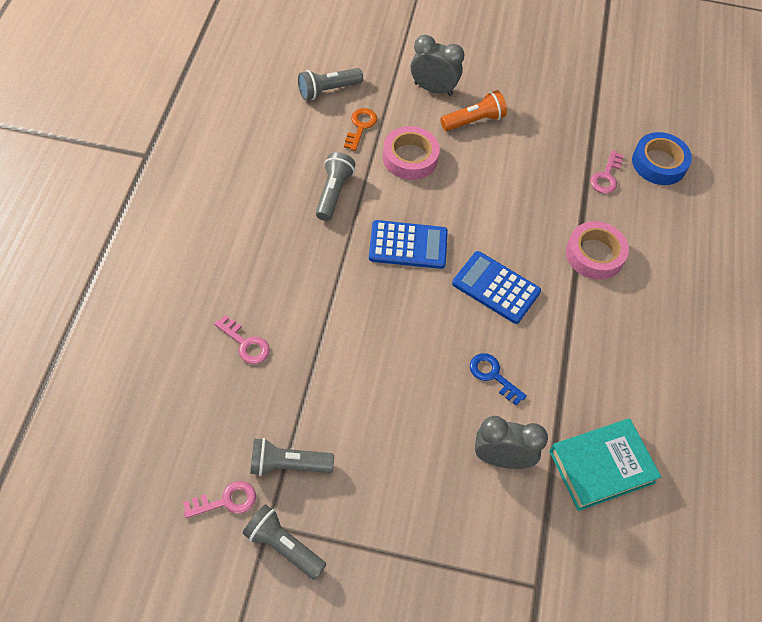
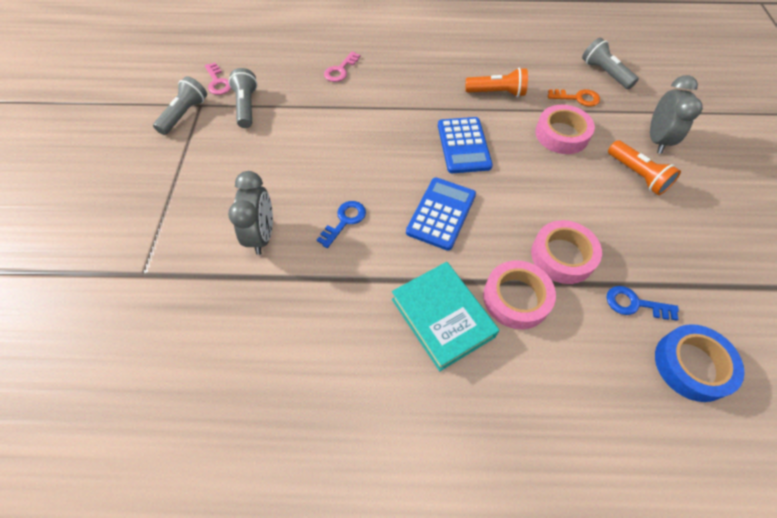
camera: 85 degrees right, 0 degrees up
(333, 193) = (496, 93): grey flashlight -> orange flashlight
(556, 207) = (562, 256): none -> pink tape
(601, 467) = (260, 320): turquoise book -> turquoise book (442, 317)
(606, 176) = (635, 304): pink key -> blue key

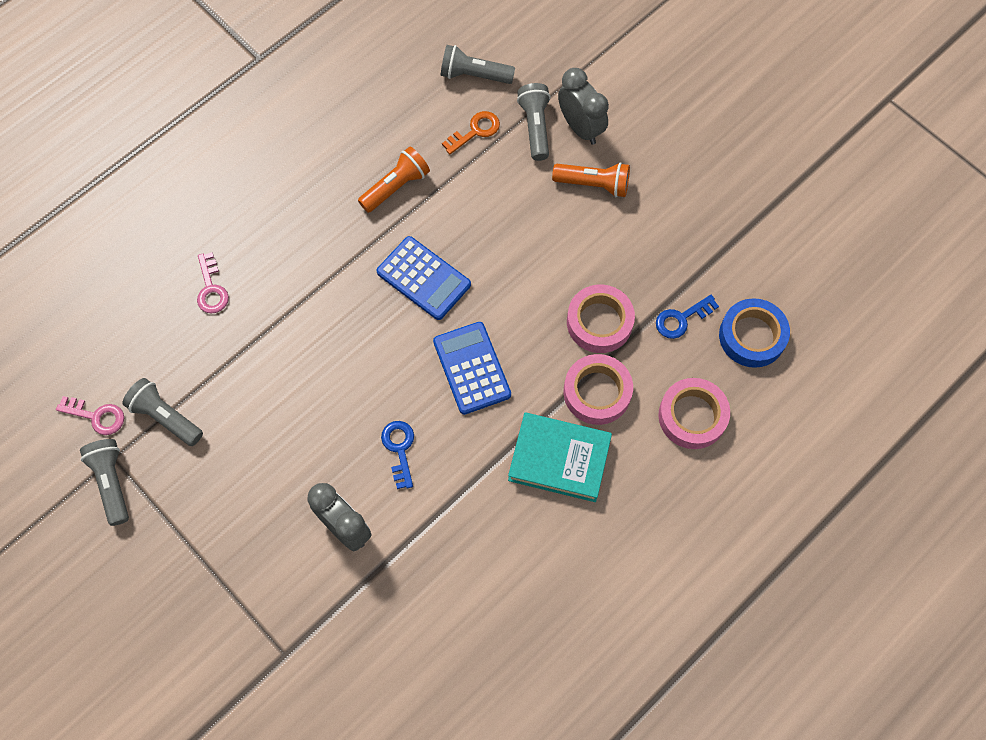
camera: 45 degrees left, 10 degrees up
(562, 134) = (497, 190): pink tape -> pink tape (692, 416)
(622, 120) = (535, 127): none -> grey flashlight

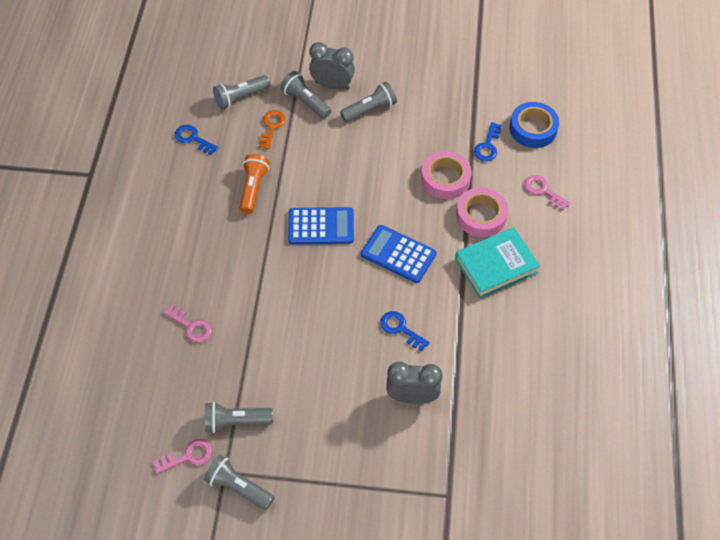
camera: 40 degrees left, 10 degrees down
(387, 89) = (193, 139): none -> blue key
(593, 184) = (370, 110): orange flashlight -> grey flashlight
(692, 416) = (543, 191): pink tape -> pink key

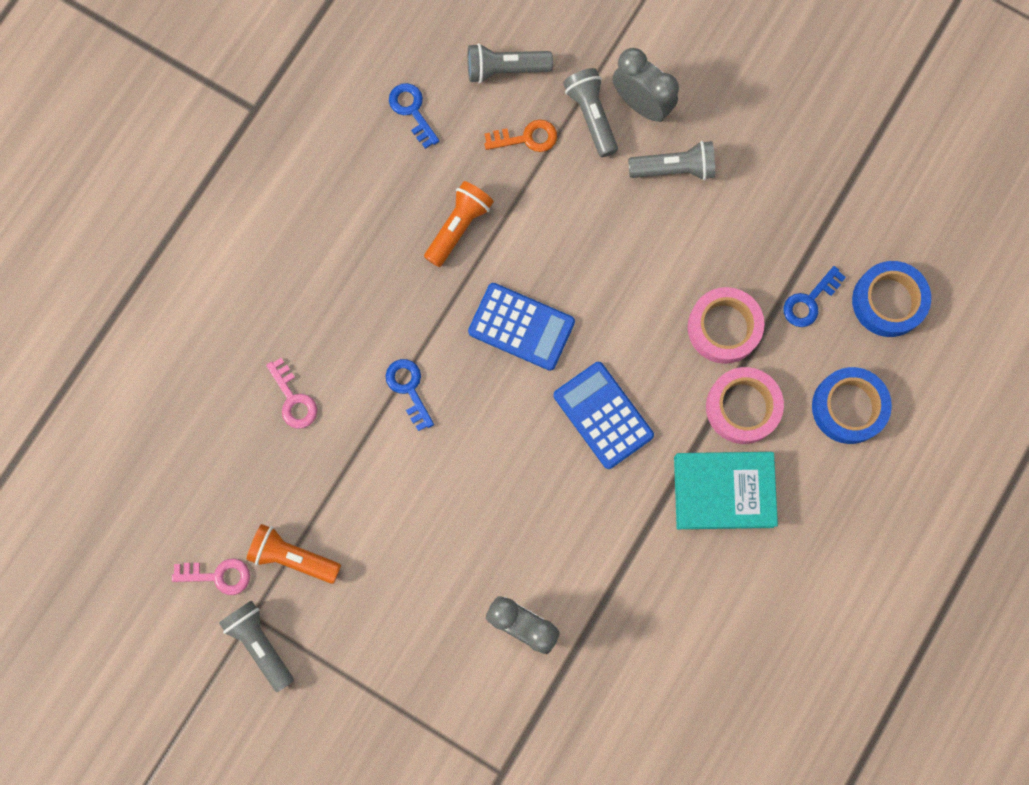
camera: 25 degrees right, 20 degrees up
(236, 421) = (293, 557): grey flashlight -> orange flashlight
(272, 127) = (526, 138): orange key -> orange key turned 45 degrees clockwise
(401, 329) = (553, 525): blue key -> blue key (409, 389)
(543, 191) = (848, 407): pink key -> blue tape

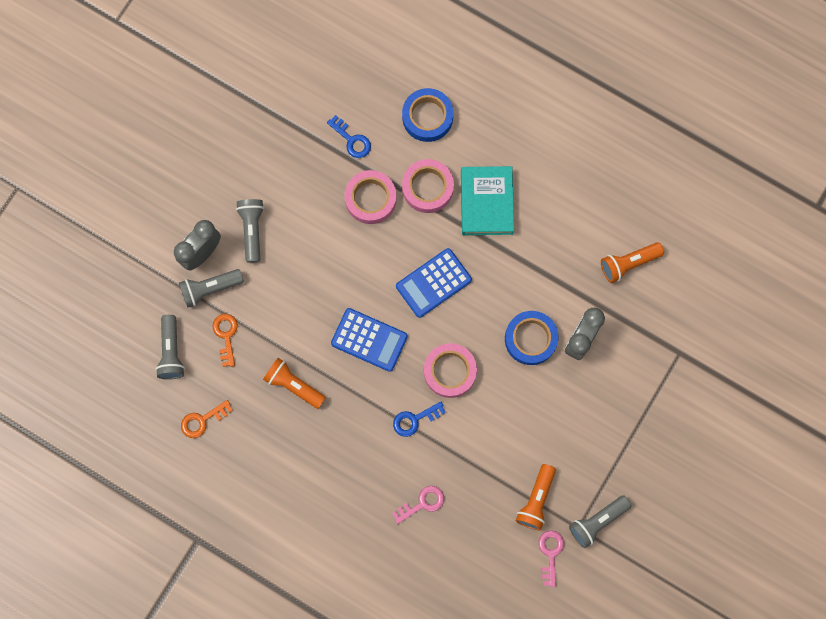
camera: 90 degrees left, 0 degrees up
(412, 111) = (202, 420): blue key -> orange key
(476, 437) = (450, 371): none -> pink tape
(521, 327) = (369, 339): blue calculator -> blue calculator turned 90 degrees clockwise
(636, 700) = (628, 263): none -> orange flashlight
(888, 301) = (352, 87): blue tape -> blue tape (530, 339)

